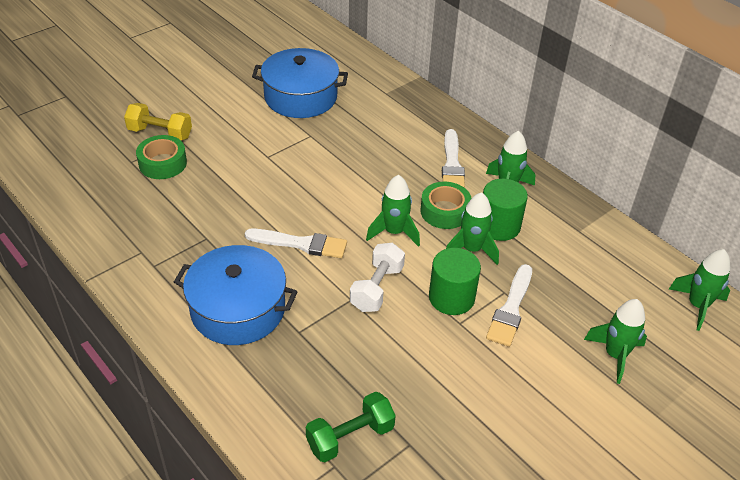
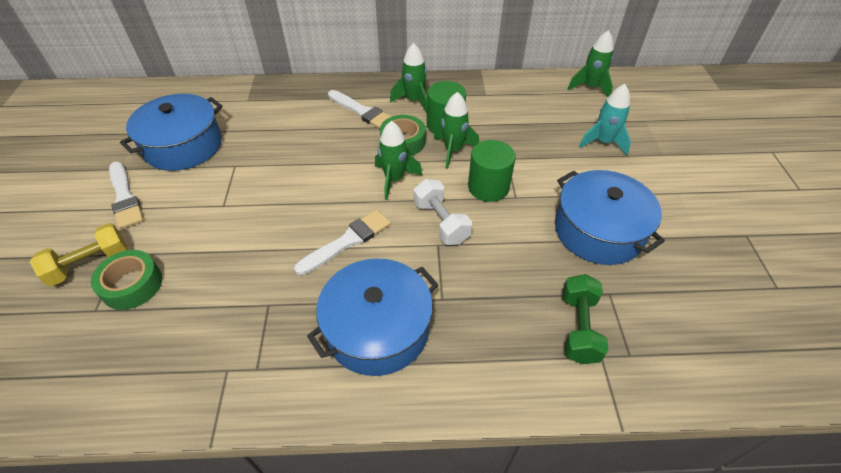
camera: 50 degrees left, 5 degrees up
(480, 404) = (598, 230): none -> blue pot
(511, 309) = (525, 164): white brush -> white brush (125, 197)
(615, 355) = (603, 142): green rocket -> turquoise rocket

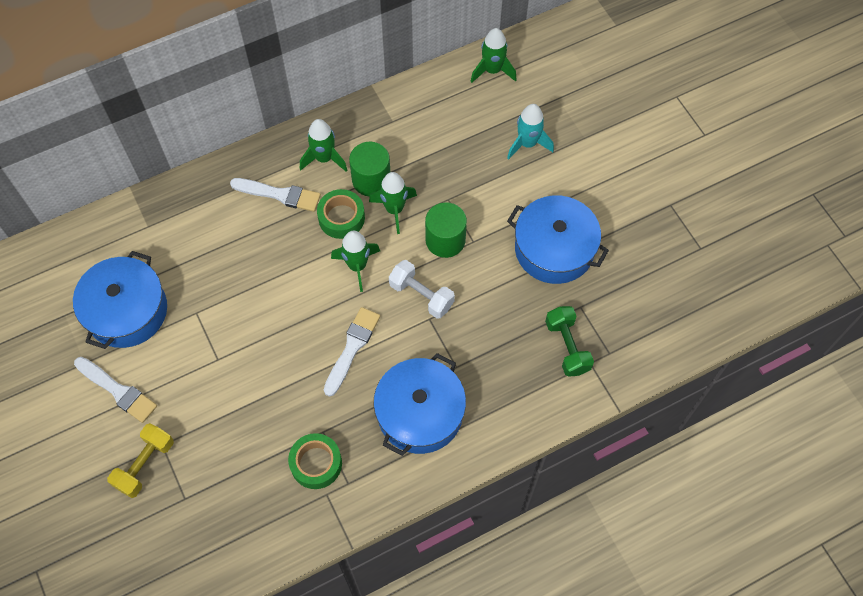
camera: 25 degrees left, 15 degrees up
(132, 285) = (197, 465): green tape -> green tape (316, 463)

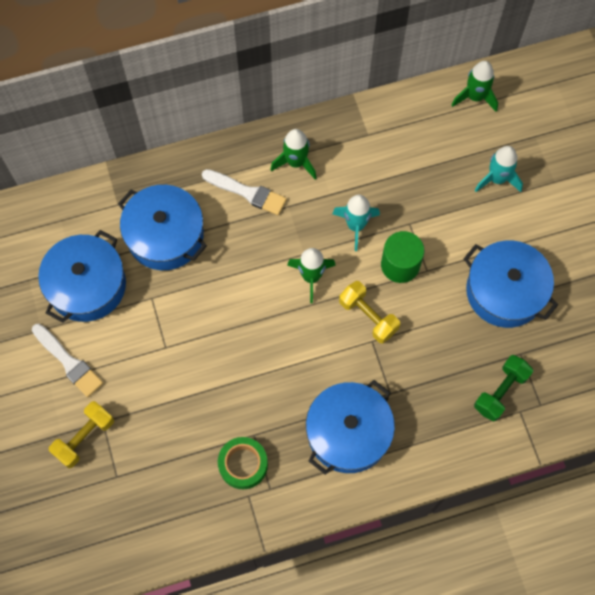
camera: 10 degrees right, 5 degrees up
(201, 249) = (165, 235): none -> blue pot
(341, 218) = (303, 226): green tape -> none
(352, 348) = (294, 357): white brush -> none
(371, 180) = (338, 192): green cylinder -> none
(394, 209) = (356, 226): green rocket -> turquoise rocket
(421, 295) = (368, 316): white dumbbell -> yellow dumbbell
(567, 347) = (500, 391): green dumbbell -> green dumbbell turned 45 degrees clockwise

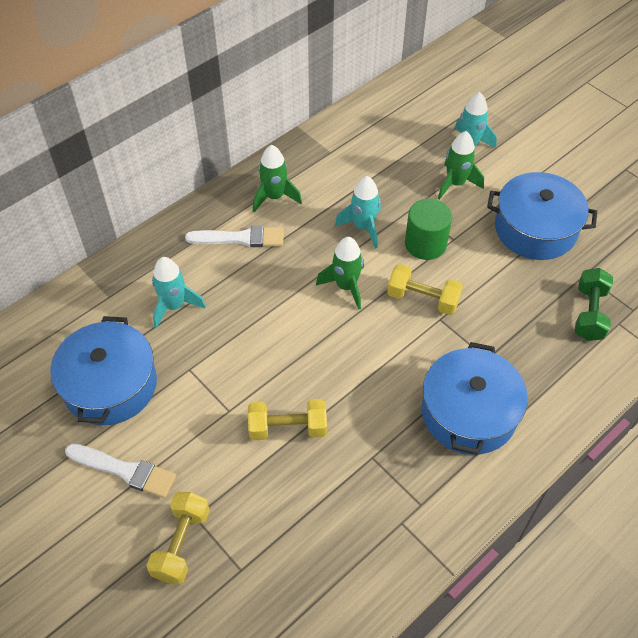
camera: 25 degrees left, 15 degrees down
(165, 235) = (174, 306): blue pot -> turquoise rocket
(203, 382) = (288, 428): none -> yellow dumbbell
(243, 464) = (377, 492): green tape -> none
(475, 97) = (409, 93): green rocket -> green rocket (455, 183)

